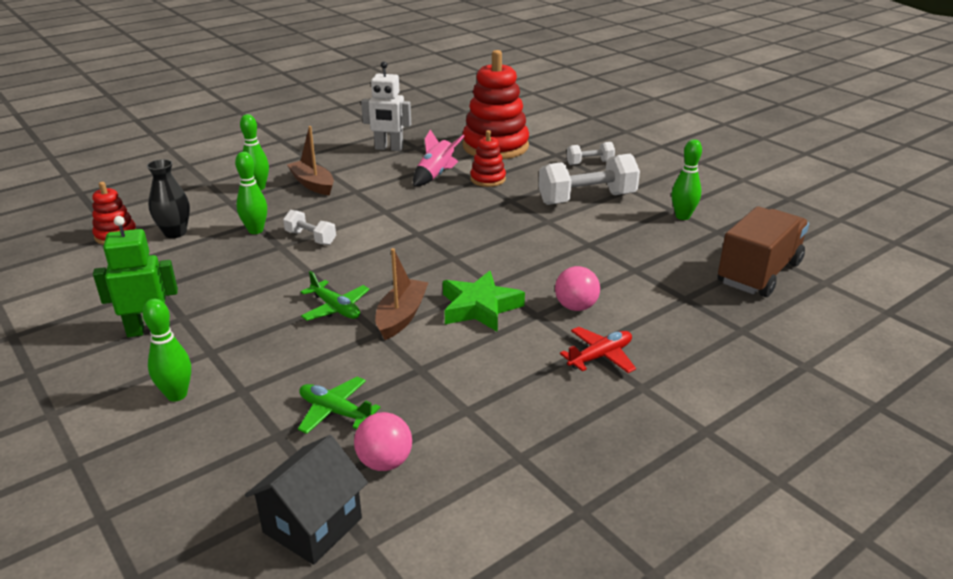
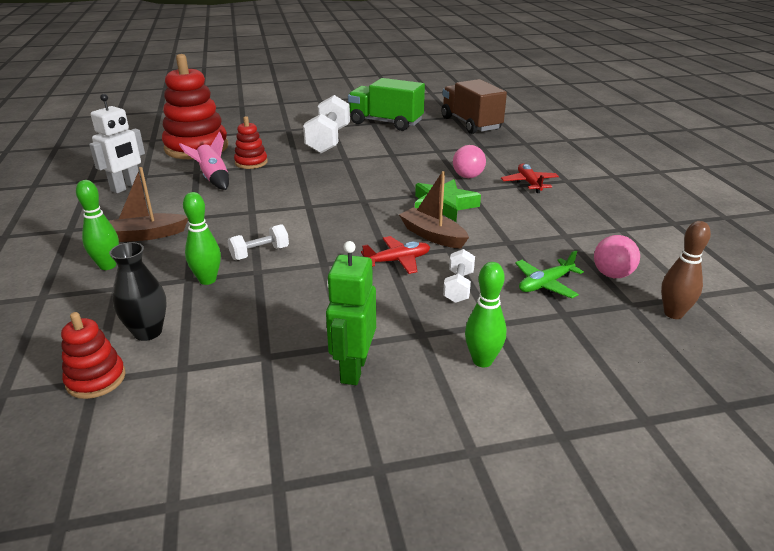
camera: 65 degrees left, 0 degrees up
(312, 525) = (673, 314): black house -> brown bowling pin
(335, 308) = (397, 261): green plane -> red plane
(589, 163) = (275, 126): white dumbbell -> white dumbbell (458, 287)
(682, 216) = (386, 122): green bowling pin -> green truck

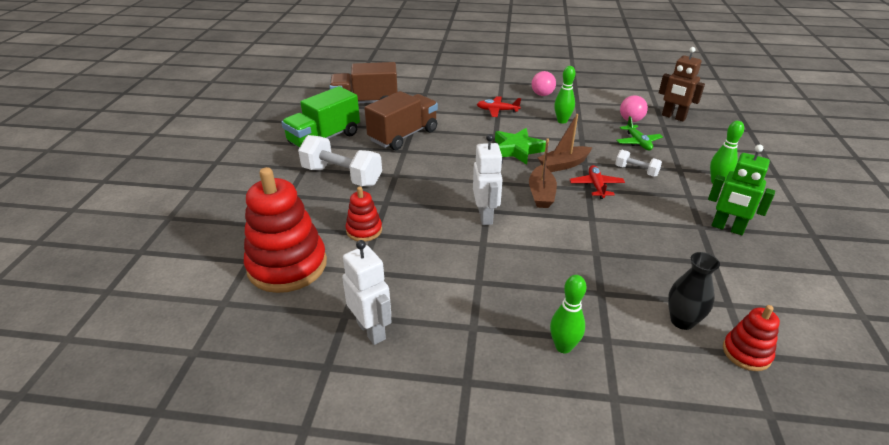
camera: 70 degrees left, 5 degrees up
(146, 235) = (506, 316): brown boat -> brown boat (541, 194)
(207, 280) = (605, 281): green bowling pin -> green bowling pin (562, 121)
(213, 179) = (391, 260): pink rocket -> none
(260, 253) = (566, 248): white dumbbell -> none
(297, 206) = (485, 216): none -> white robot
(421, 149) = (403, 135): none -> brown truck
(468, 176) = (472, 129): pink ball -> pink ball (542, 94)
(673, 314) = (673, 117): brown bowling pin -> brown robot

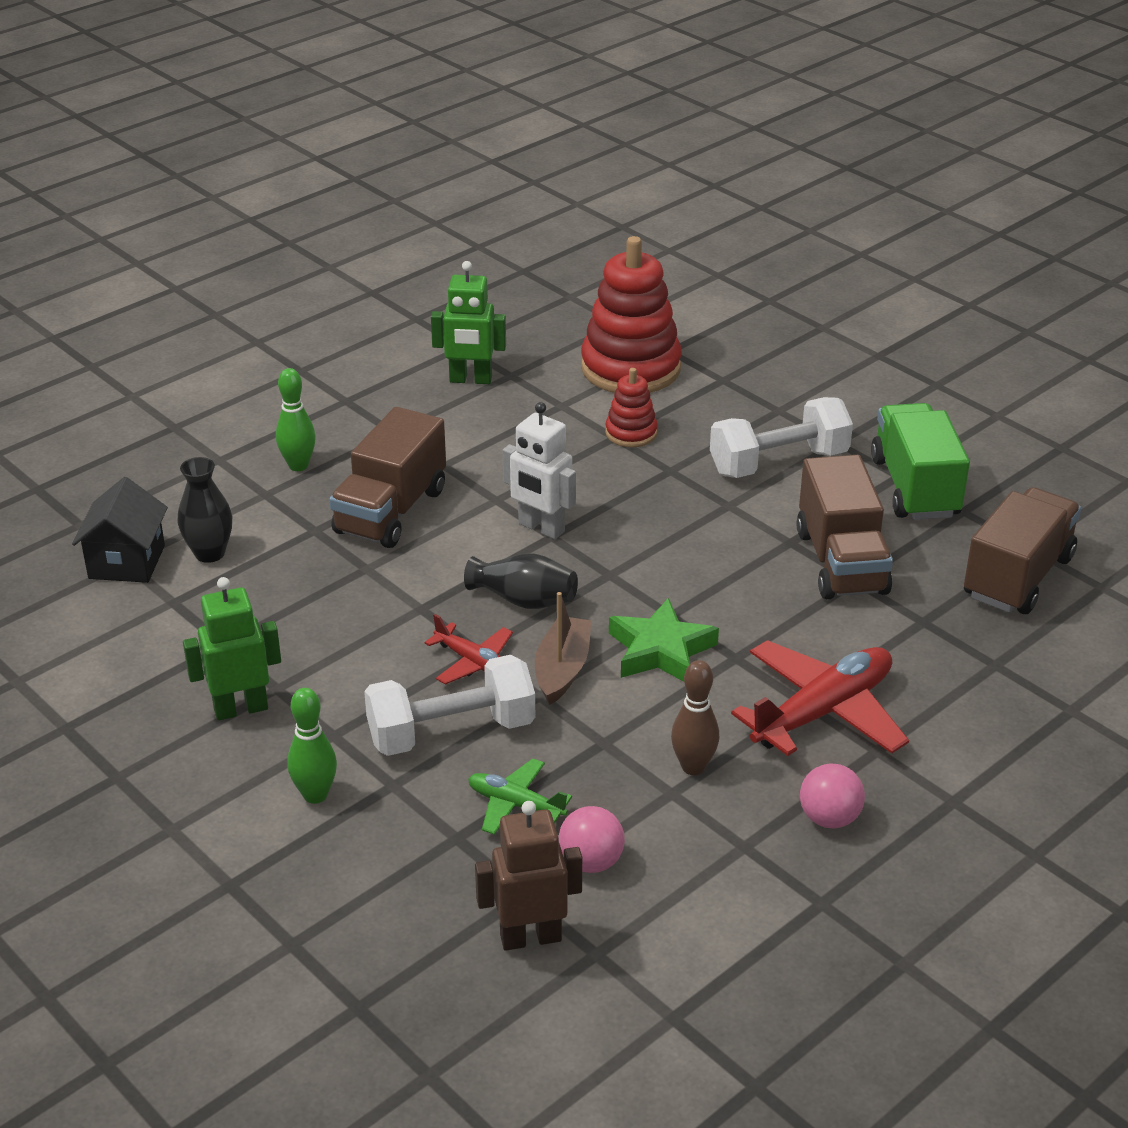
camera: 130 degrees right, 0 degrees up
(371, 330) = (470, 380): white robot -> green robot
(497, 110) = (822, 712): red plane -> red plane, size x1.86
(541, 194) = (524, 600): brown boat -> black vase
(545, 274) = (391, 511): none -> brown truck
(562, 121) = (693, 767): green bowling pin -> brown bowling pin
(636, 171) = (451, 732): white dumbbell -> white dumbbell, size x1.91
(746, 353) = (127, 562): red stacking toy -> black house

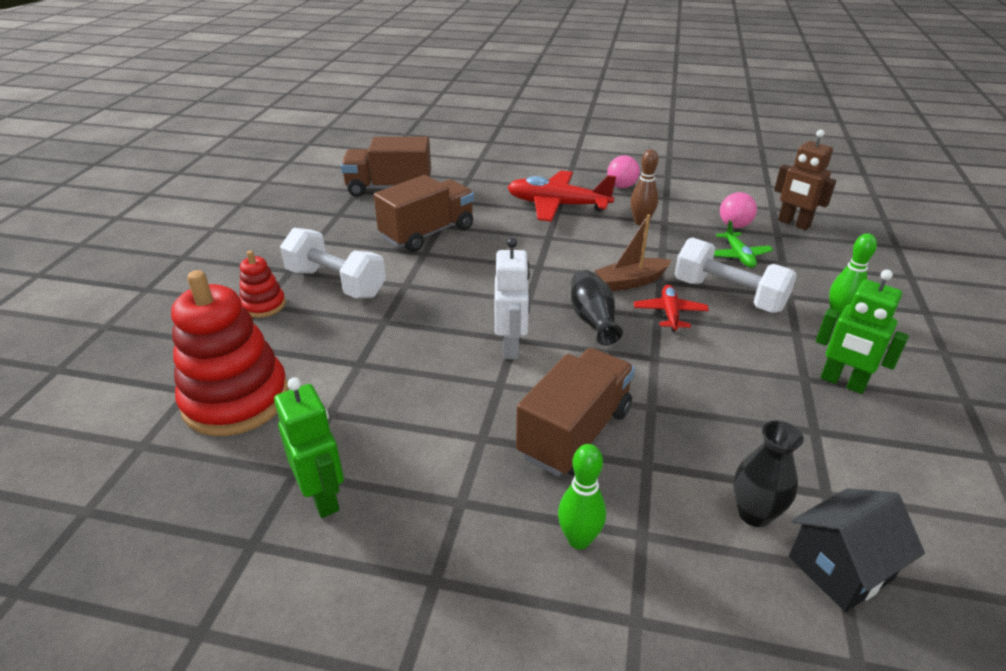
camera: 125 degrees left, 0 degrees up
(391, 511) = (575, 432): brown truck -> brown truck turned 45 degrees counterclockwise
(631, 433) = (347, 357): red stacking toy -> red stacking toy (263, 305)
(661, 650) = (573, 259): green star -> none
(914, 487) = (325, 232): green truck -> none

